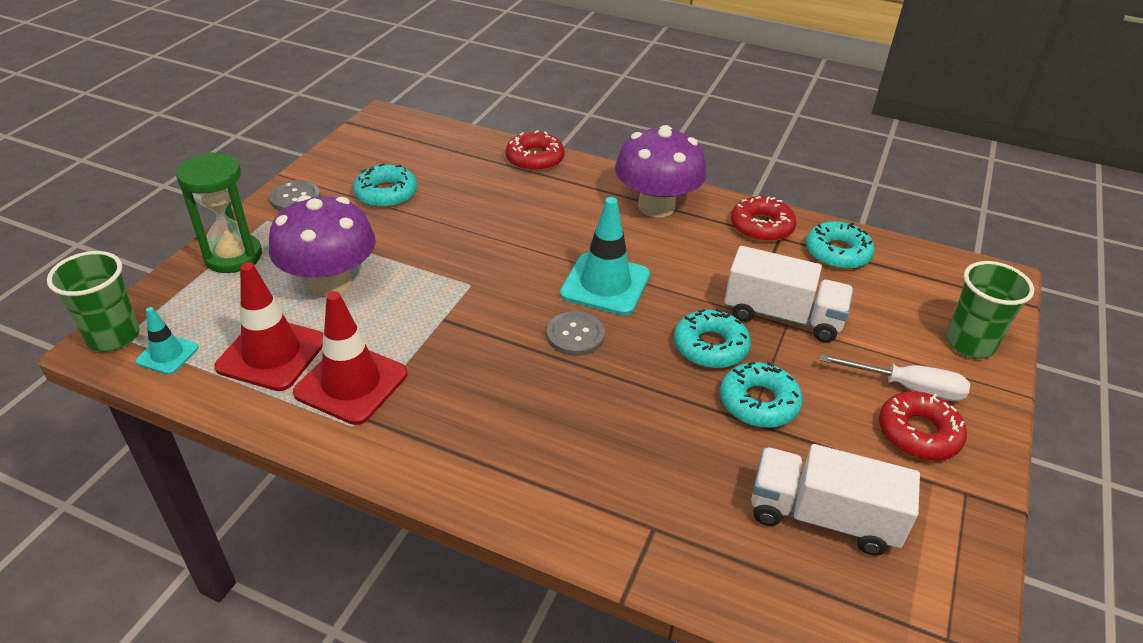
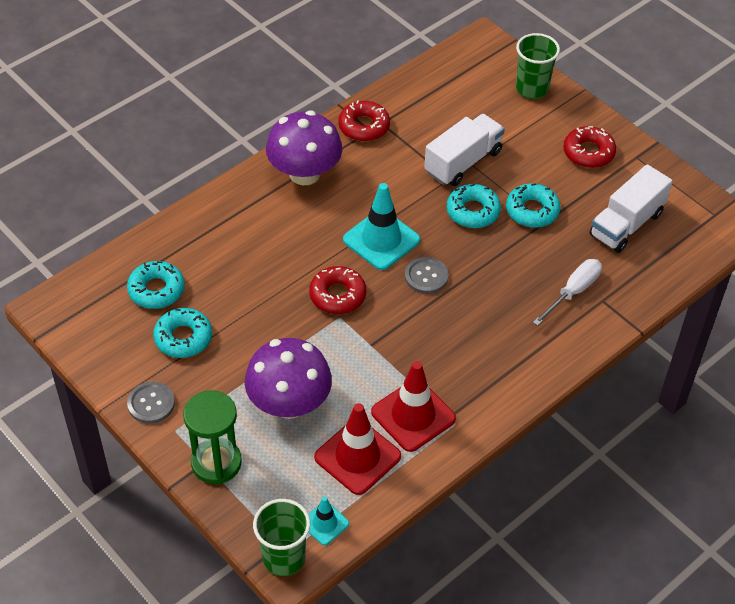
camera: 65 degrees left, 10 degrees up
(535, 159) = (191, 222): red donut -> red donut (337, 295)
(837, 253) = (415, 102): turquoise donut -> turquoise donut (156, 290)
(907, 387) = (552, 137): white screwdriver -> white screwdriver (573, 292)

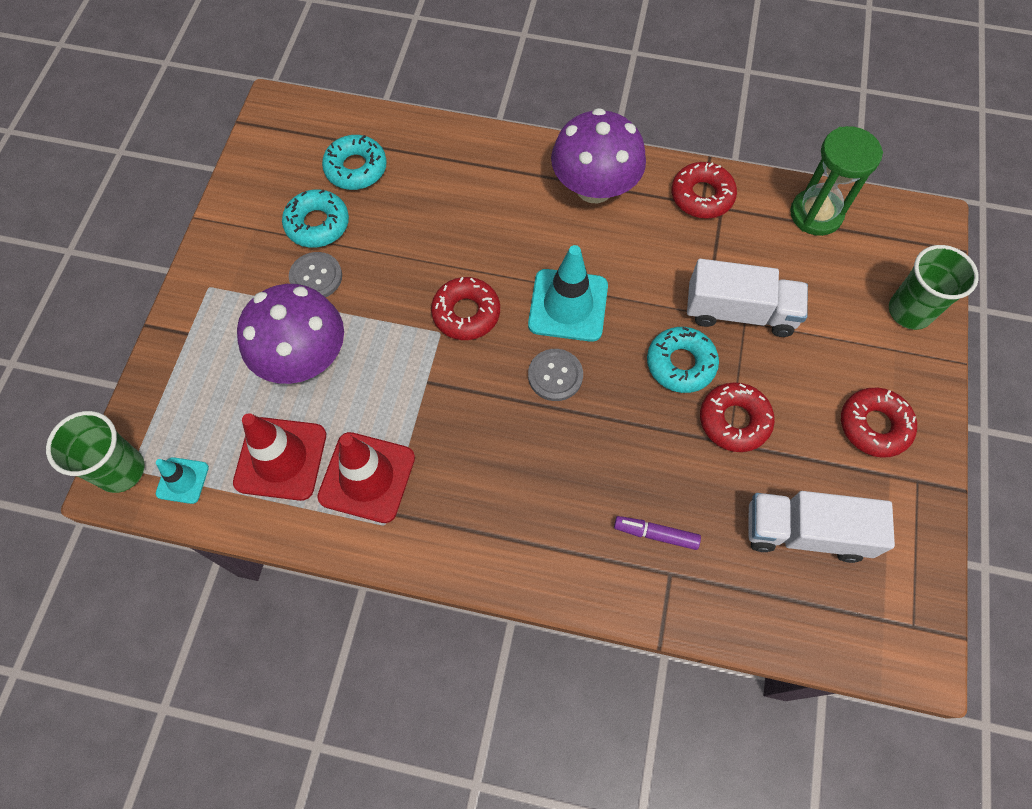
camera: 55 degrees right, 15 degrees up
(151, 403) = (226, 249): grey button -> grey button (316, 277)
(216, 463) = (194, 343): green hourglass -> green hourglass (816, 214)
(532, 211) = (734, 420): turquoise donut -> red donut
(573, 292) = (655, 534): white screwdriver -> purple marker

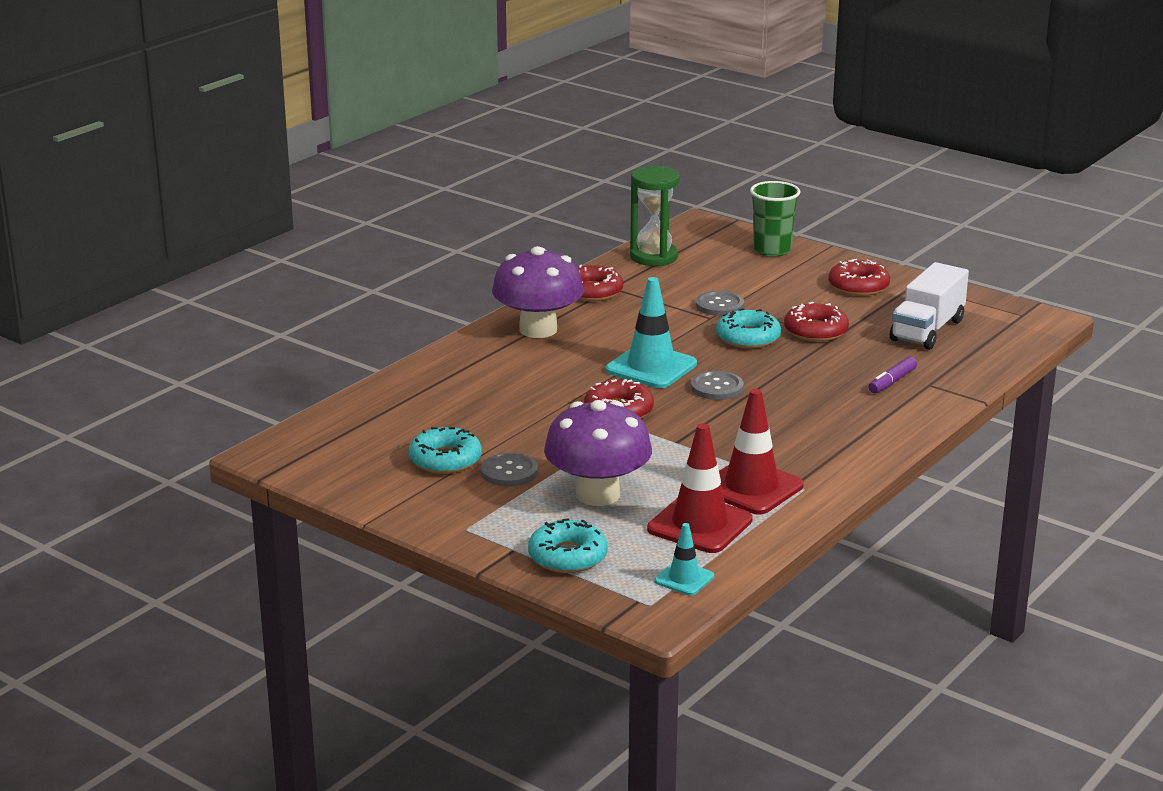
camera: 65 degrees left, 40 degrees down
(121, 470) = (646, 610): green cup -> none
(356, 168) = (396, 428): turquoise donut -> turquoise donut (567, 556)
(739, 312) = (719, 305): white truck -> grey button

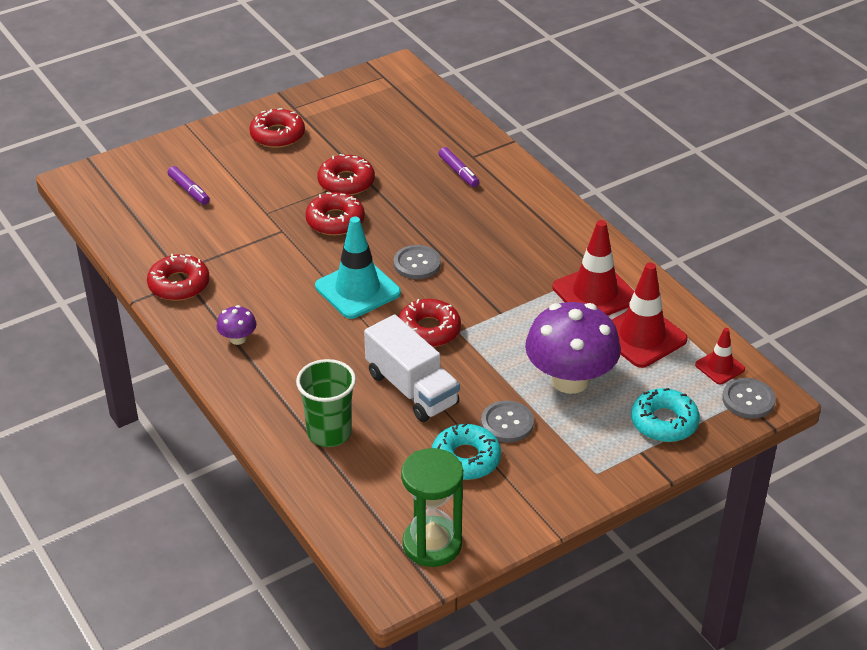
camera: 70 degrees left, 15 degrees up
(538, 330) = (238, 339): purple mushroom -> purple mushroom, size x0.44
(653, 257) = (131, 228): green hourglass -> green hourglass (432, 544)
(684, 579) = (720, 367): turquoise traffic cone -> red traffic cone
(719, 305) = (262, 218): grey button -> grey button (748, 400)
(730, 267) = (189, 190): none -> purple marker
(748, 337) = (335, 221): turquoise donut -> red donut
(772, 250) = (170, 157): green cup -> green cup (329, 433)
(927, 330) = (381, 127): white truck -> white truck (412, 389)

